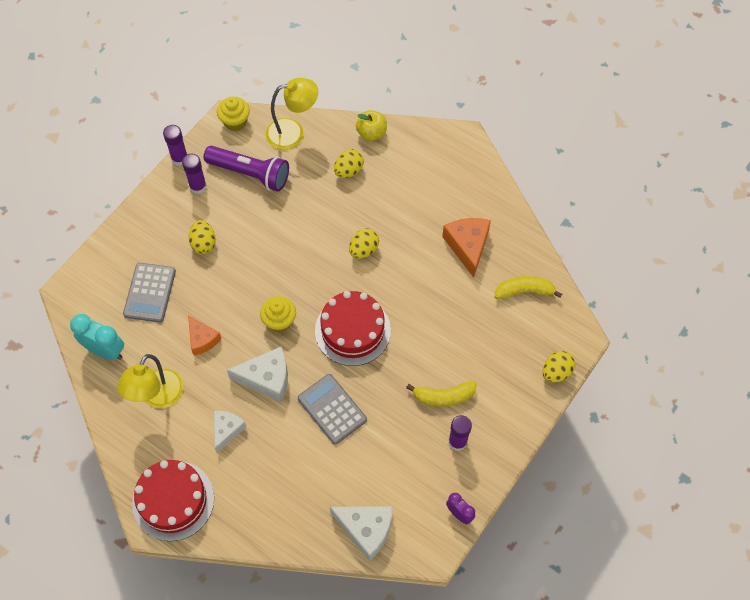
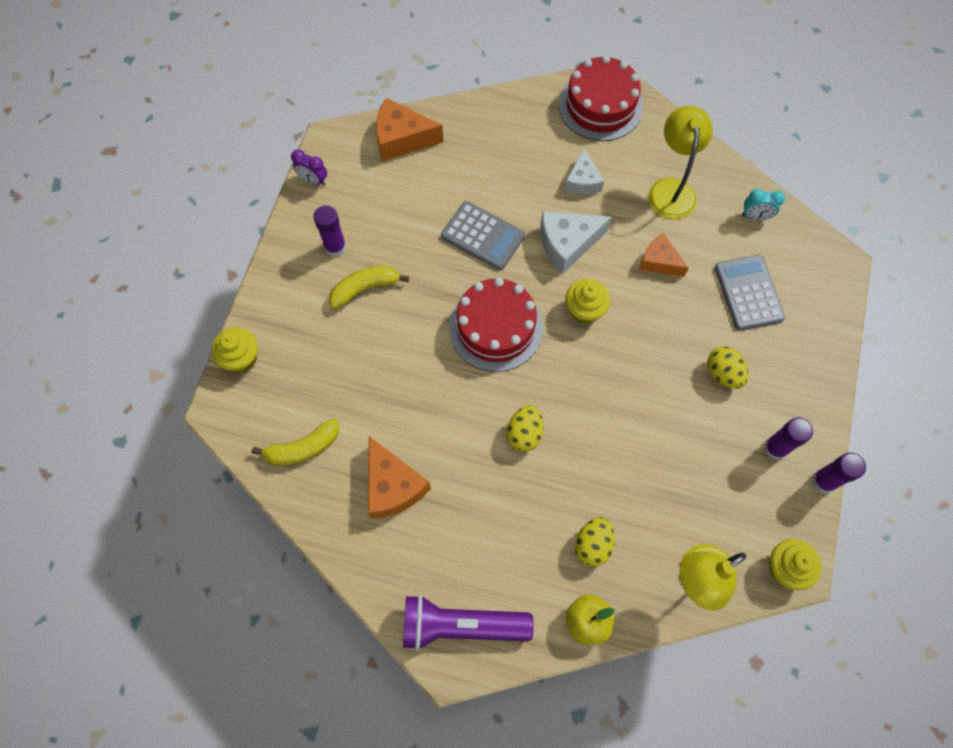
camera: 160 degrees right, 5 degrees up
(105, 350) = (755, 216): turquoise clock -> turquoise clock, size x0.59
(250, 173) = (720, 492): purple flashlight -> purple flashlight (461, 625)
(366, 529) = (402, 139): white cheese -> orange cheese
(556, 372) = (241, 358): yellow egg -> yellow cupcake

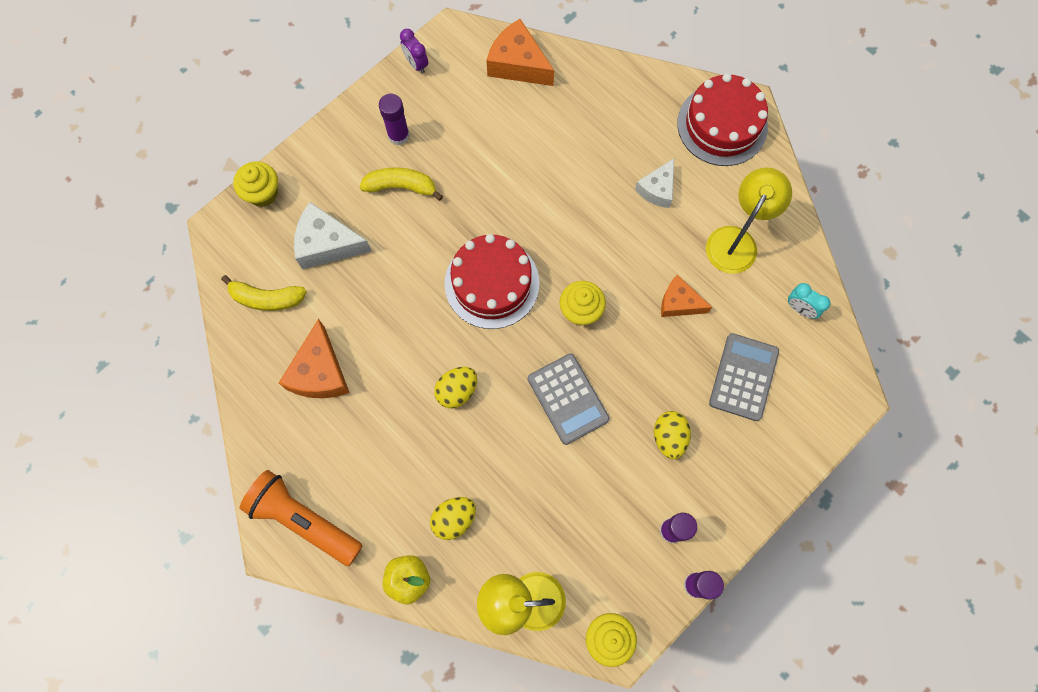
camera: 30 degrees right, 5 degrees up
(461, 625) = (304, 520): purple flashlight -> orange flashlight
(483, 236) = (533, 193): grey calculator -> grey calculator (568, 399)
(567, 244) = (604, 241): white cheese -> white cheese (327, 244)
(659, 262) = (679, 303): orange cheese -> orange cheese turned 45 degrees counterclockwise

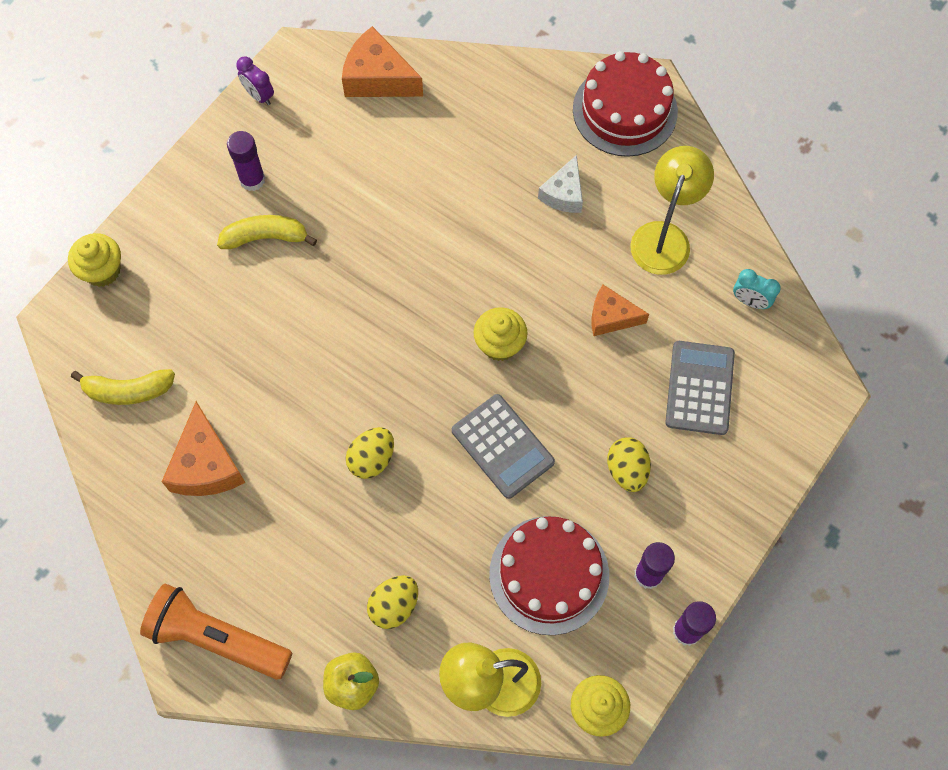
camera: 10 degrees left, 5 degrees down
(327, 244) = (189, 317): white cheese -> none
(492, 283) = (391, 330): red cake -> red cake (549, 575)

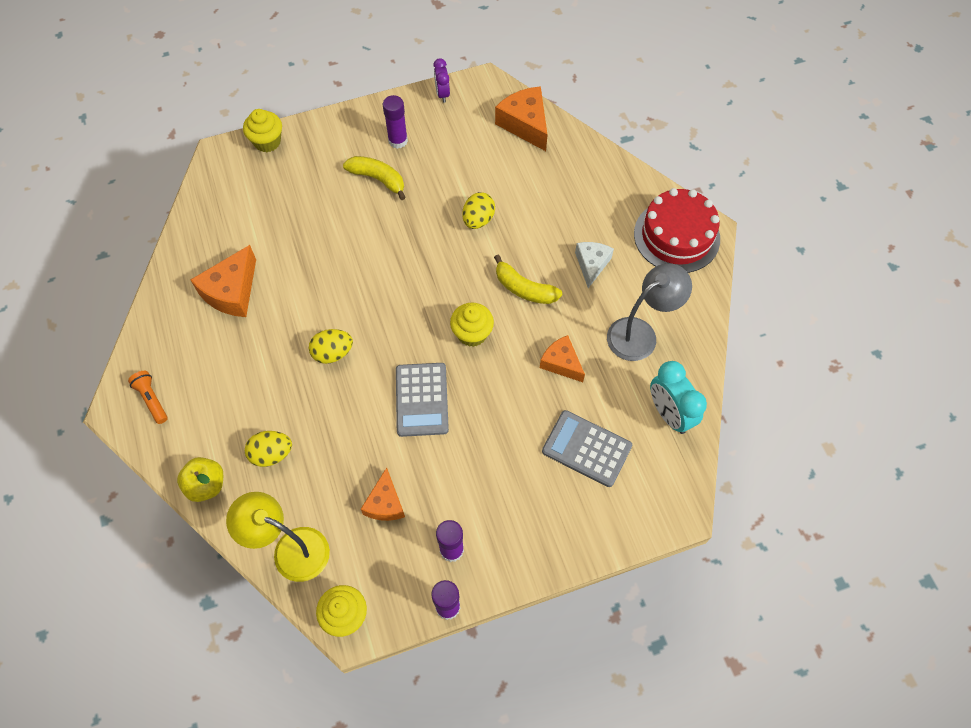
camera: 35 degrees right, 5 degrees down
(128, 390) = (224, 219): yellow banana -> yellow banana (524, 288)
(217, 638) = (152, 400): orange flashlight -> orange flashlight, size x0.49
(549, 575) = (385, 503): red cake -> orange cheese
(564, 194) = (591, 265): white cheese -> white cheese turned 135 degrees clockwise
(627, 470) = (492, 470): yellow egg -> yellow egg (478, 220)
(664, 236) = (640, 333): yellow lamp -> grey lamp
(699, 388) = (586, 449): grey calculator -> grey calculator turned 105 degrees counterclockwise
(750, 301) = (669, 414): turquoise clock -> turquoise clock, size x1.68

